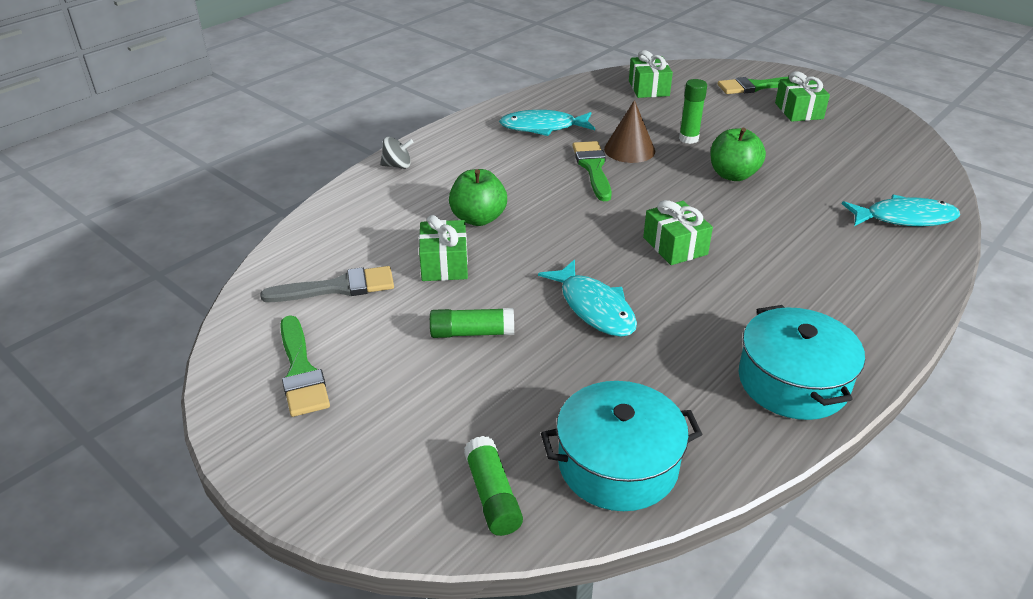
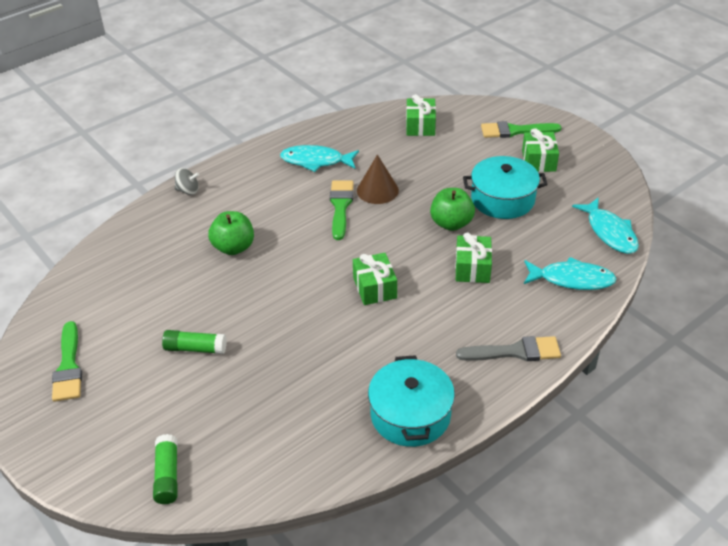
camera: 10 degrees right, 5 degrees up
(338, 287) = (112, 299): grey brush -> grey brush (515, 351)
(444, 264) = (194, 287): green gift -> green gift (472, 268)
(594, 307) = (291, 337): turquoise fish -> turquoise fish (609, 232)
(618, 464) = (259, 463): turquoise pot -> turquoise pot (502, 199)
(688, 139) = (431, 183): green glue stick -> none

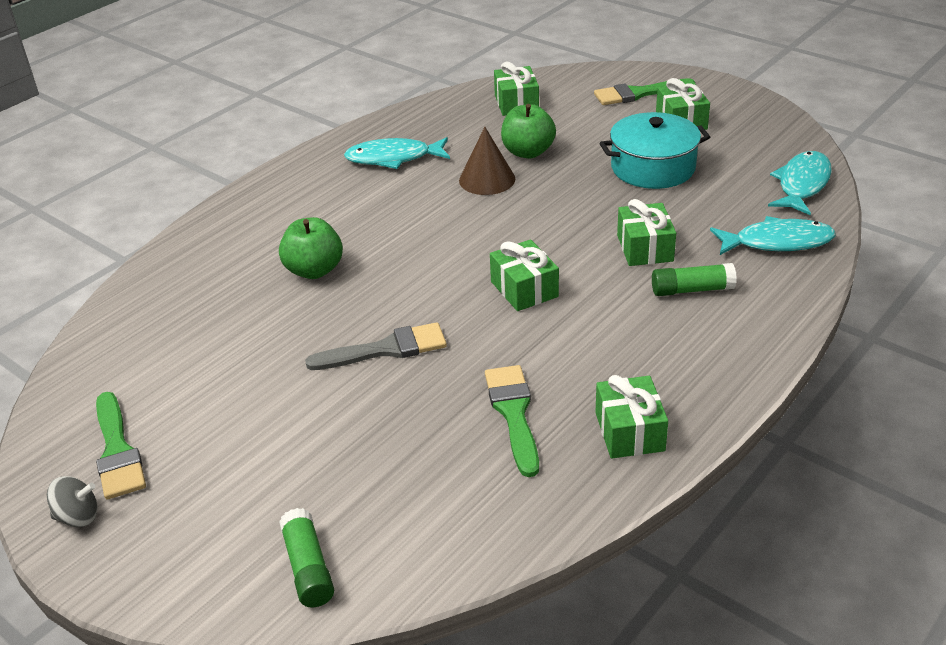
camera: 10 degrees left, 5 degrees down
(188, 190) = (229, 214): grey spinning top -> grey spinning top (78, 517)
(195, 348) = (298, 399): green glue stick -> green glue stick (692, 290)
(340, 206) = (444, 203): green brush -> green brush (513, 413)
(410, 415) = (629, 431): turquoise pot -> green gift
(451, 223) = (597, 203): green apple -> green apple (528, 152)
(515, 351) = (739, 334): grey brush -> grey brush (386, 349)
(609, 232) = (802, 184): turquoise fish -> turquoise fish turned 120 degrees counterclockwise

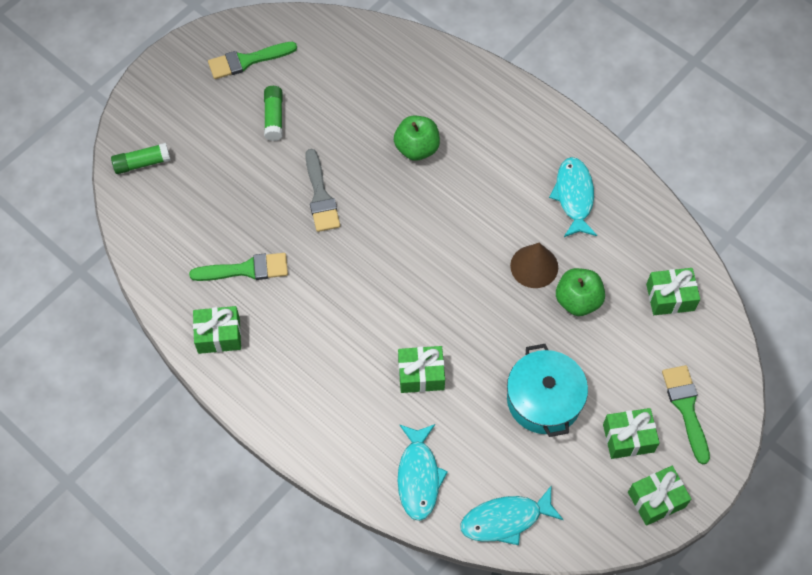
camera: 90 degrees right, 25 degrees up
(78, 517) = (199, 51): grey spinning top -> none
(524, 289) = (377, 284): green gift -> green gift (656, 499)
(692, 290) = (363, 399): green glue stick -> green glue stick (274, 117)
(802, 184) = (505, 519): turquoise fish -> turquoise fish turned 135 degrees clockwise

